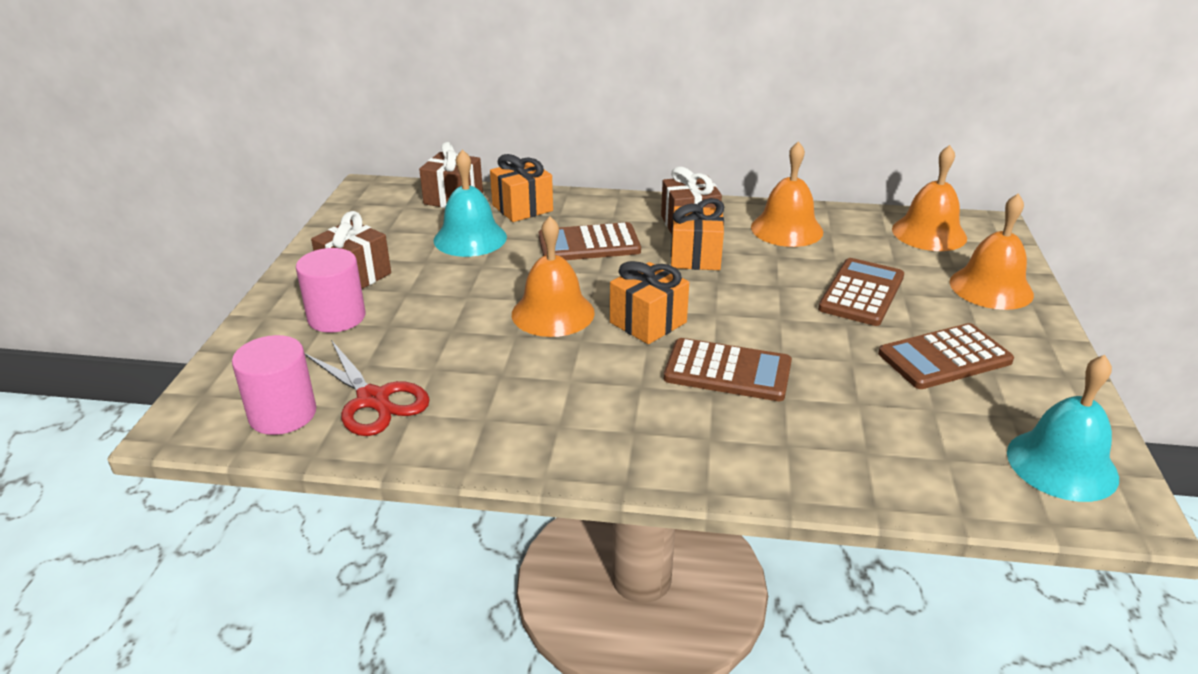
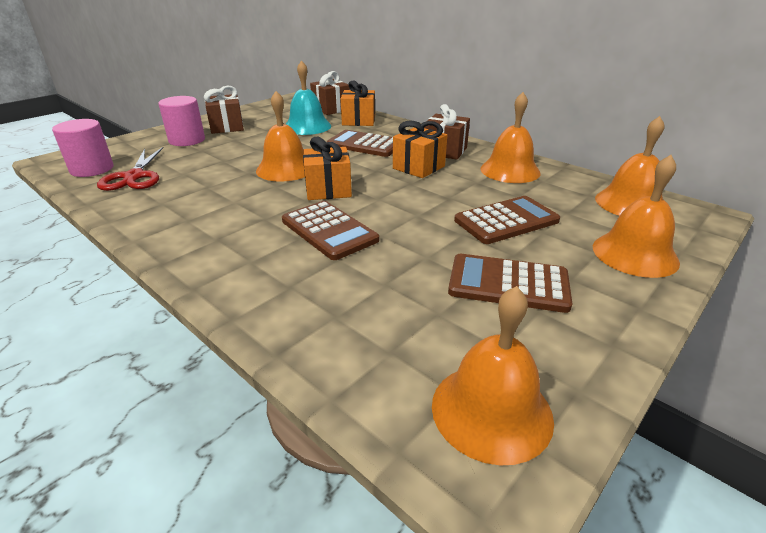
camera: 35 degrees right, 0 degrees up
(1062, 464) = (491, 410): turquoise bell -> orange bell

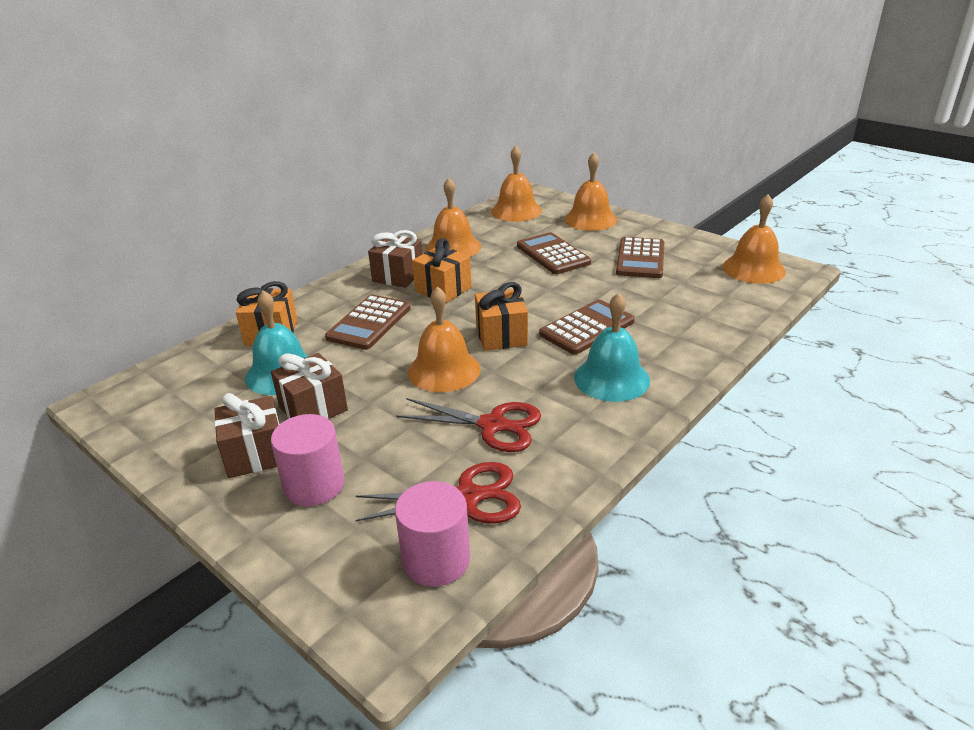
camera: 90 degrees left, 0 degrees up
(202, 185) = (493, 425): none -> red scissors
(231, 236) = (611, 378): none -> turquoise bell
(331, 109) = (200, 361): brown gift -> brown gift (313, 408)

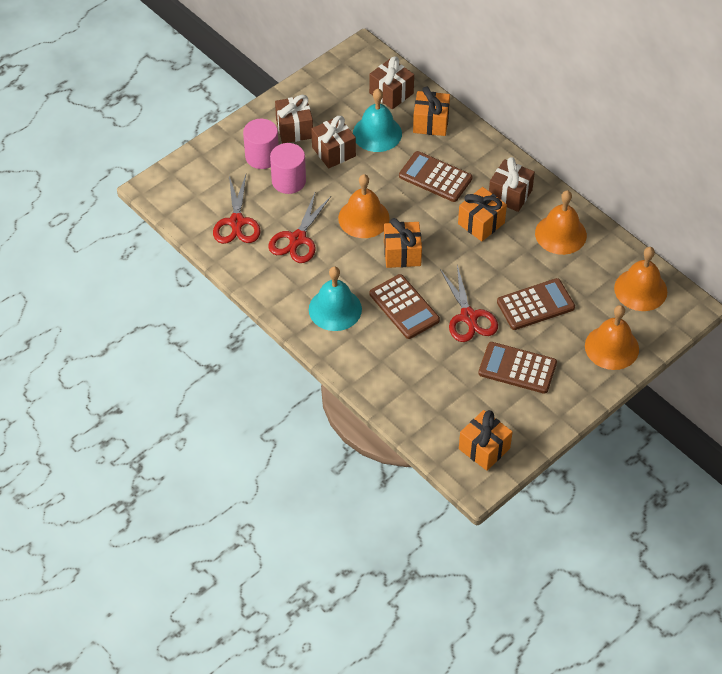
camera: 95 degrees right, 20 degrees up
(204, 368) = (391, 93): none -> brown gift
(436, 560) = (195, 207): pink cylinder -> pink cylinder (288, 181)
(584, 288) = (469, 317): none -> red scissors
(753, 269) = (484, 448): orange bell -> orange gift

